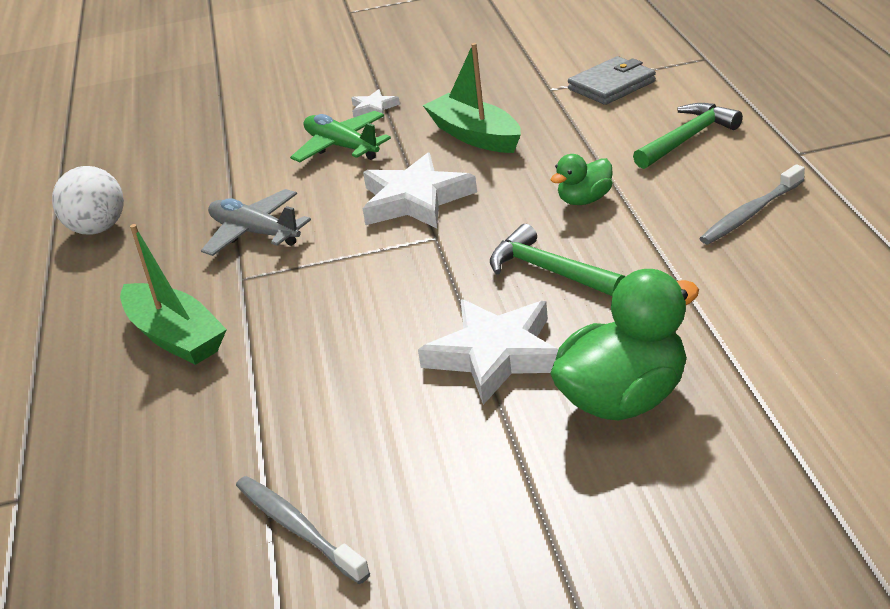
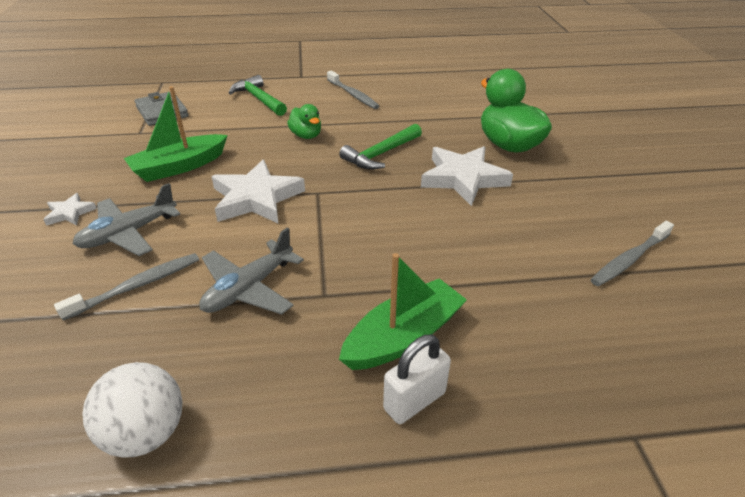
camera: 90 degrees left, 5 degrees up
(95, 353) = (414, 401): none -> white padlock
(262, 176) = (137, 286): none -> grey toothbrush
(341, 147) = (129, 233): green plane -> grey plane

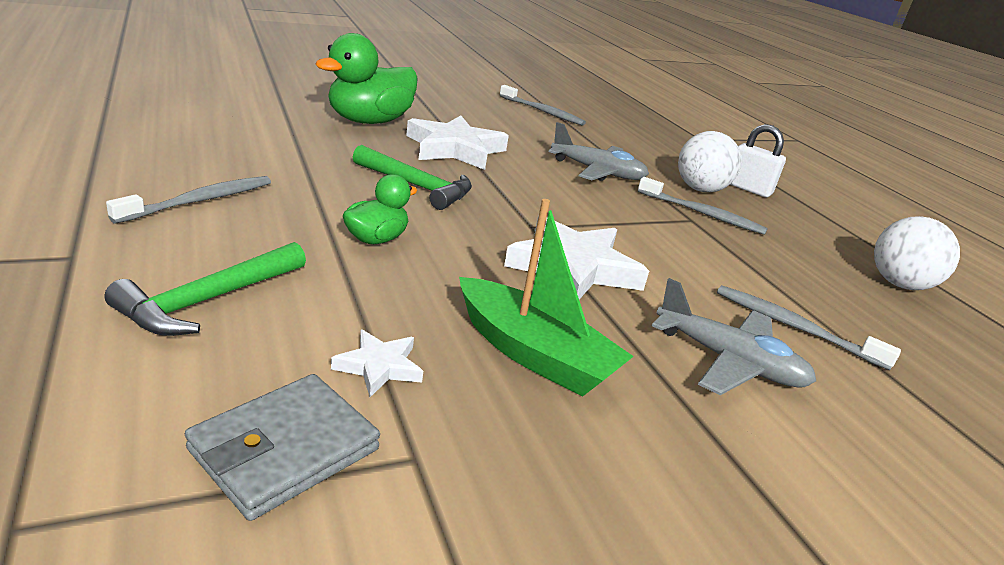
camera: 110 degrees left, 10 degrees down
(70, 213) = (746, 449): white star -> white star (379, 366)
(249, 288) = (723, 256): grey plane -> grey plane (597, 172)
(336, 310) = (702, 214): none -> grey toothbrush
(403, 336) = (700, 189): green boat -> white ball

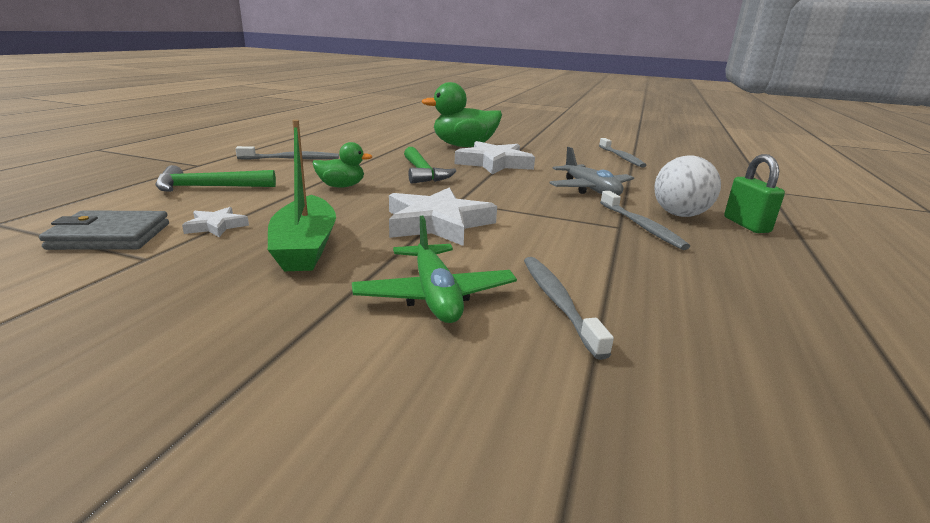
camera: 45 degrees right, 5 degrees down
(728, 361) = (435, 295): grey plane -> green plane
(748, 189) = (746, 225): white padlock -> green padlock
(899, 284) = (799, 323): white ball -> none

